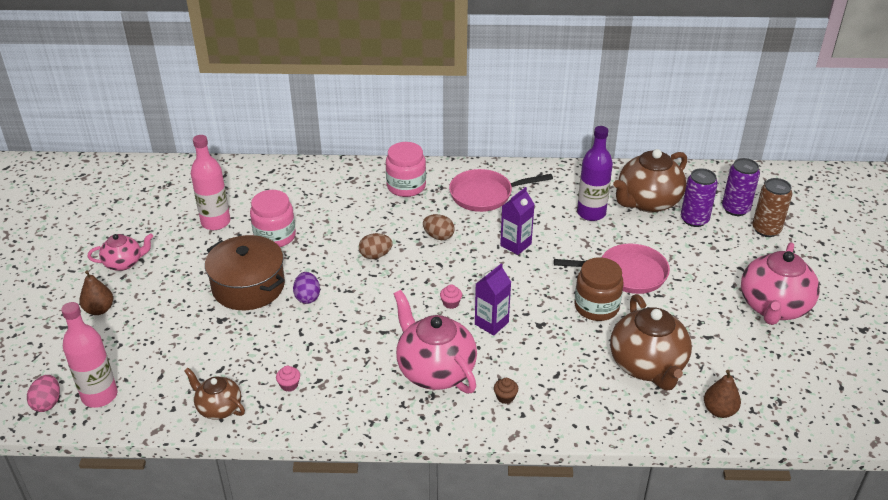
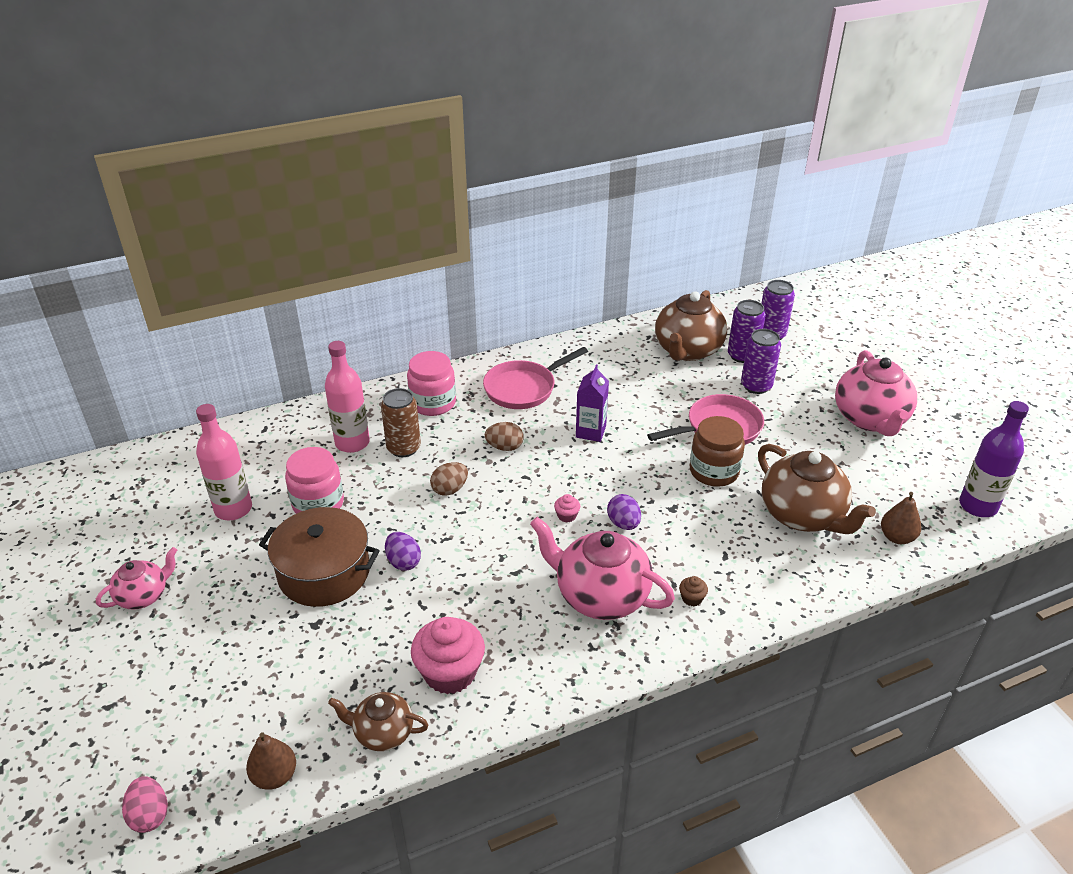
camera: 25 degrees left, 0 degrees up
(99, 310) = (146, 666): brown pear -> brown pear (275, 776)
(99, 396) = (217, 777): pink bottle -> pink bottle (352, 443)
(289, 385) = (450, 673): pink cupcake -> pink cupcake, size x2.37
(491, 323) = (623, 523): purple carton -> purple egg
(591, 213) = (642, 377): purple bottle -> purple bottle (978, 506)
(687, 249) = (756, 386): none -> purple can
(766, 229) = (811, 347): brown can -> brown can (403, 448)

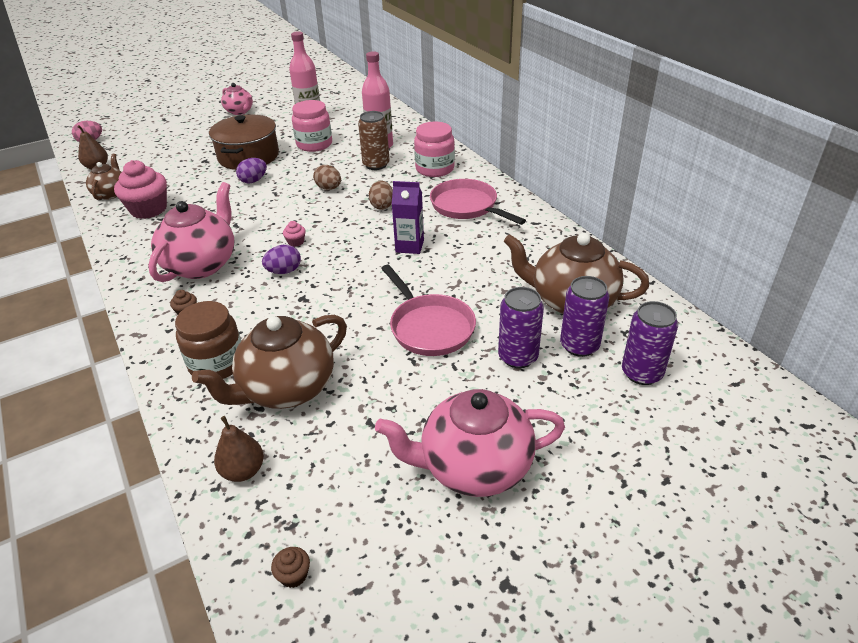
camera: 85 degrees right, 0 degrees up
(714, 471) = (356, 324): brown jar -> brown jar (217, 363)
(978, 506) = (294, 575): purple bottle -> brown cupcake

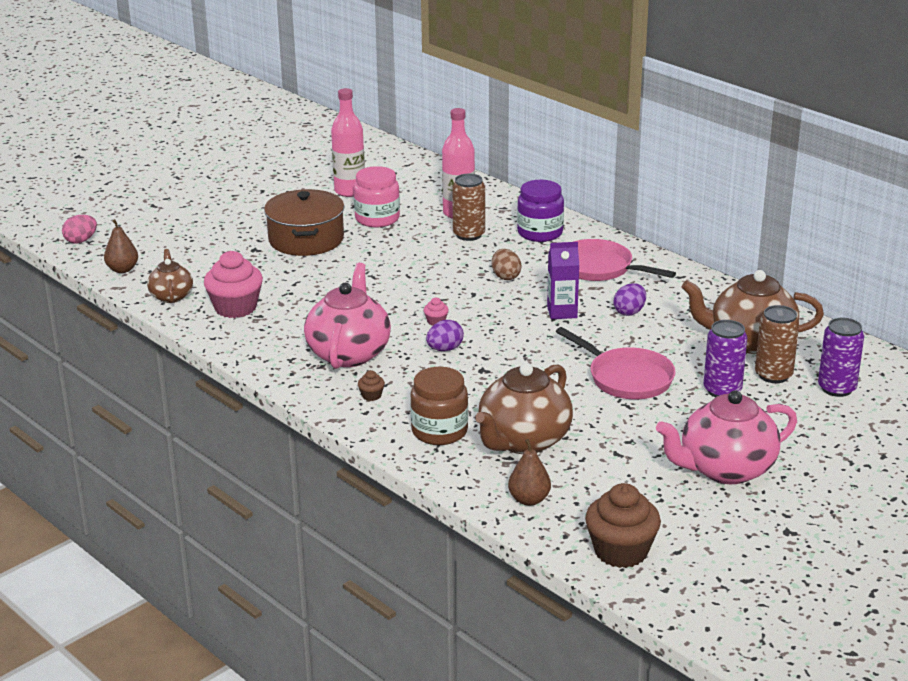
camera: 15 degrees left, 10 degrees down
(239, 111) = (248, 187): pink teapot -> none
(253, 181) = (336, 265): purple egg -> purple egg (629, 312)
(294, 575) = (621, 551): brown cupcake -> brown cupcake, size x2.37
(329, 188) = (432, 265): brown egg -> none
(435, 169) = (540, 233): pink jar -> purple jar
(579, 345) = (773, 375): purple can -> brown can

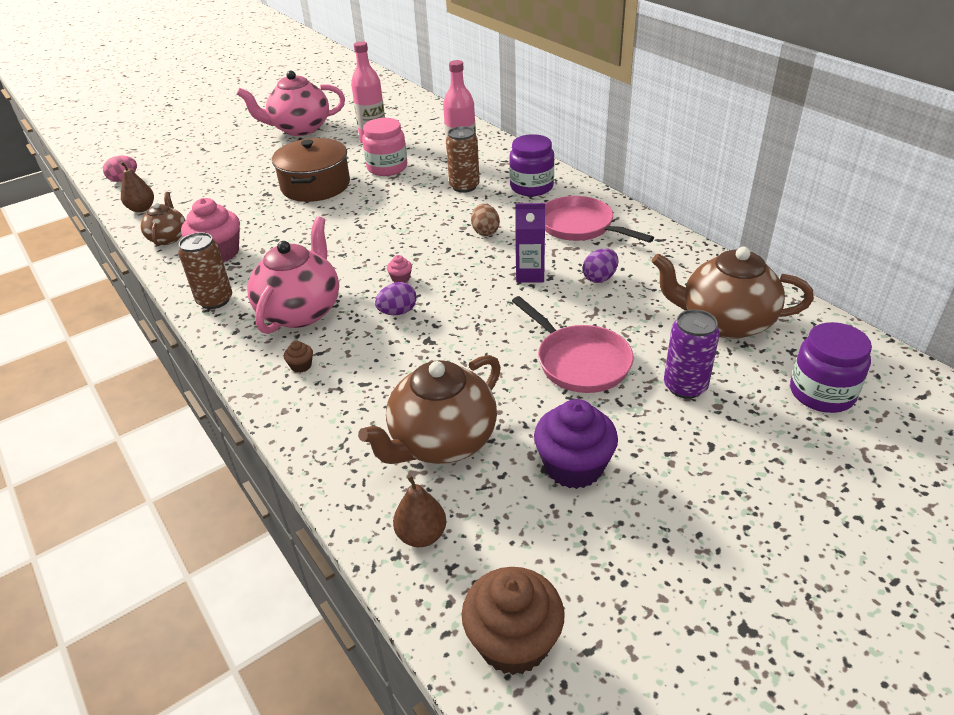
camera: 10 degrees right, 10 degrees up
(439, 431) = (354, 420): brown jar -> none
(640, 449) = (574, 467): none -> purple cupcake
(725, 469) = (673, 508): pink teapot -> pink teapot (300, 129)
(773, 375) = (747, 369): brown can -> brown can (215, 300)
(836, 388) = (822, 393): purple can -> purple jar

